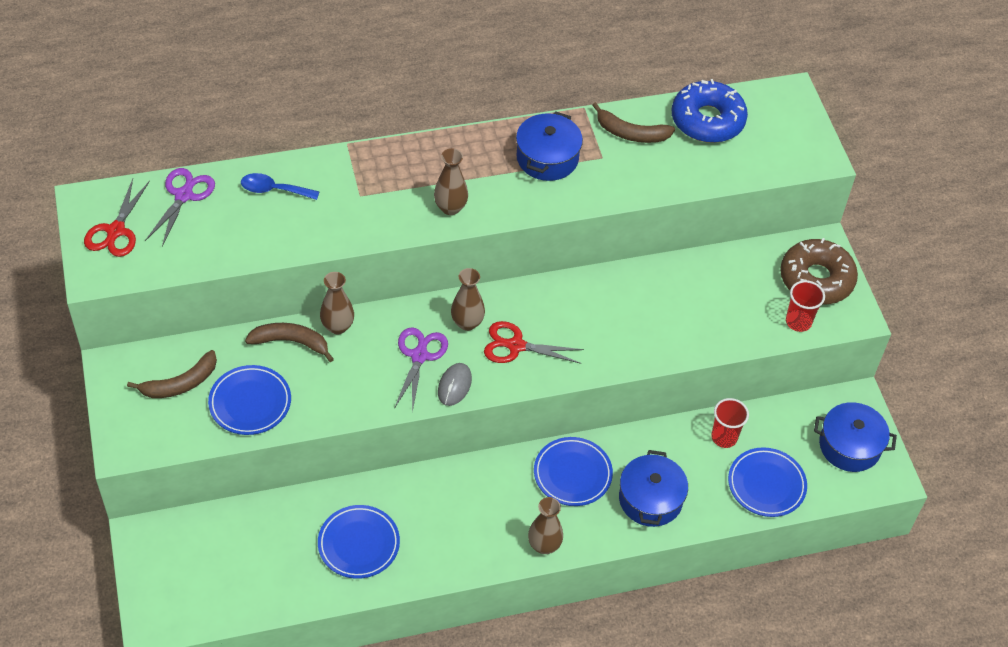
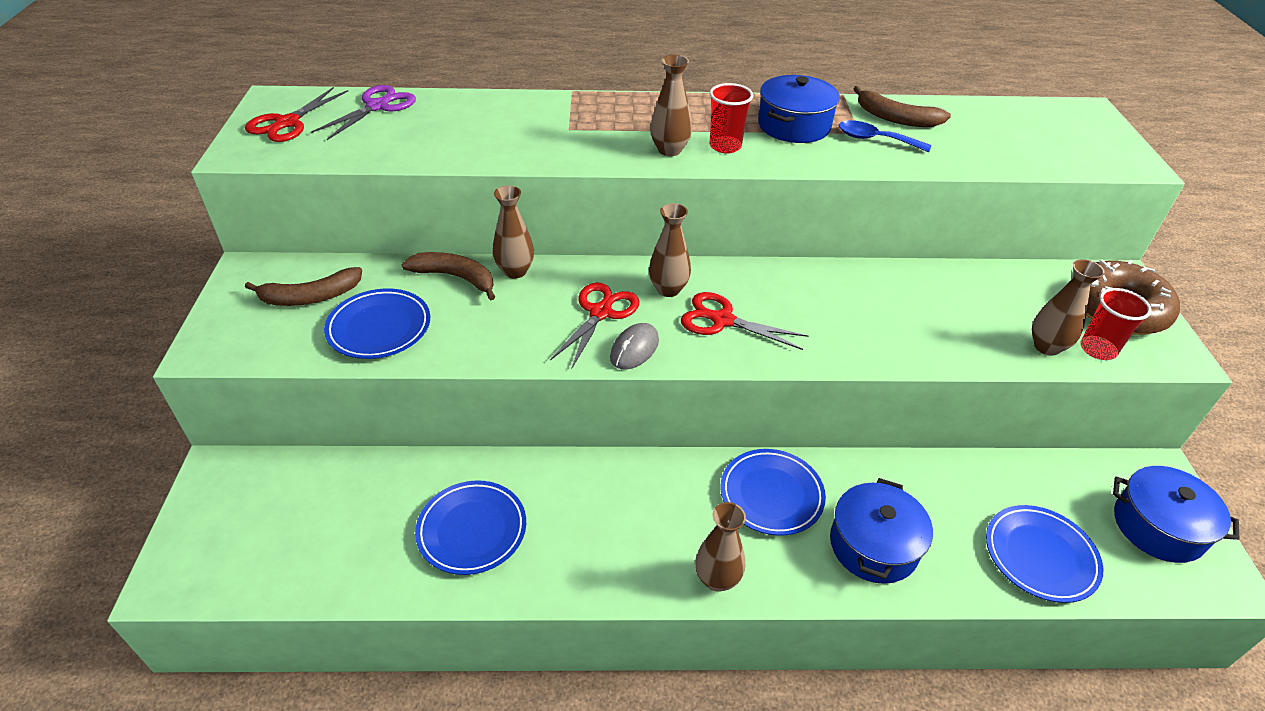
camera: 15 degrees right, 10 degrees down
(274, 190) = (476, 113): blue spoon -> blue spoon (875, 139)
(419, 356) = (600, 313): purple scissors -> red scissors
(707, 120) = (988, 119): blue donut -> none
(724, 437) = (979, 486): red cup -> red cup (725, 146)
(761, 326) = (1046, 347): none -> brown vase

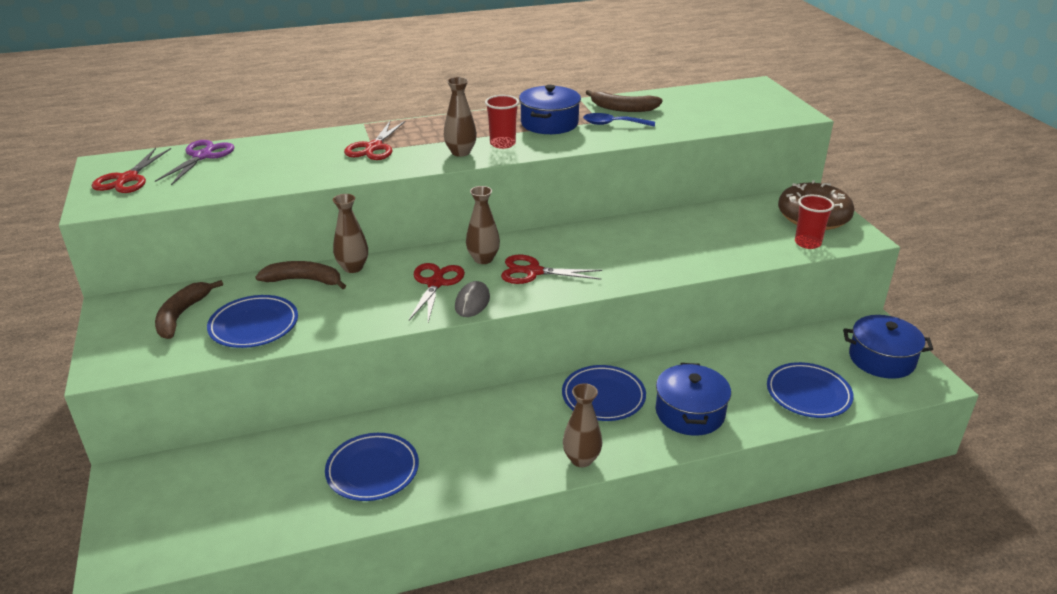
camera: 15 degrees left, 10 degrees down
(310, 297) = (182, 315): brown banana -> brown banana turned 135 degrees clockwise
(570, 126) = (374, 147): none -> red scissors
(1046, 347) = (773, 247): brown vase -> none

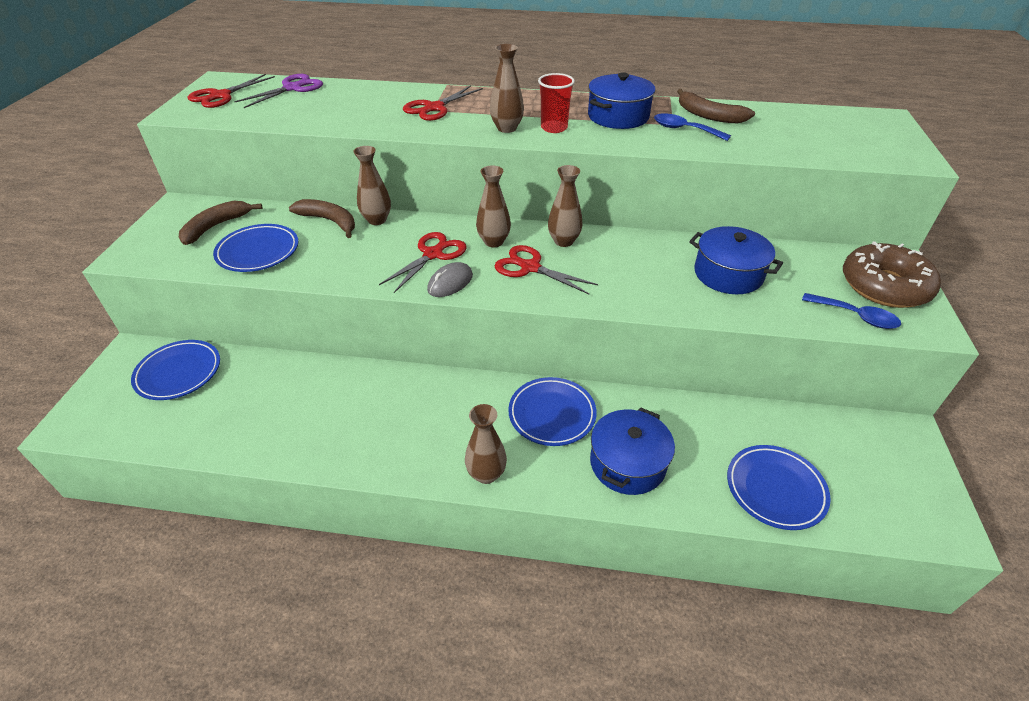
camera: 25 degrees right, 10 degrees up
(372, 470) = (303, 414): blue plate -> blue plate (179, 373)
(545, 243) = (563, 241): none -> brown vase
(807, 243) = (855, 316): red cup -> blue spoon
(881, 359) = (893, 477): blue pot -> blue pot (728, 274)

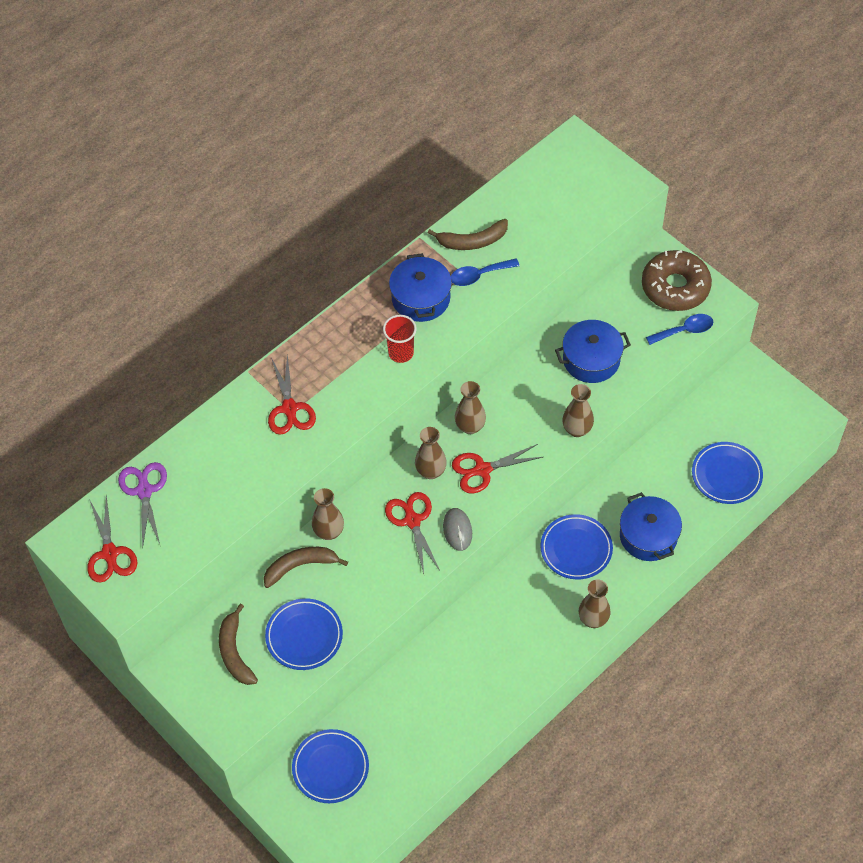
camera: 50 degrees left, 15 degrees up
(507, 128) = (373, 383): brown vase -> brown vase (577, 429)

